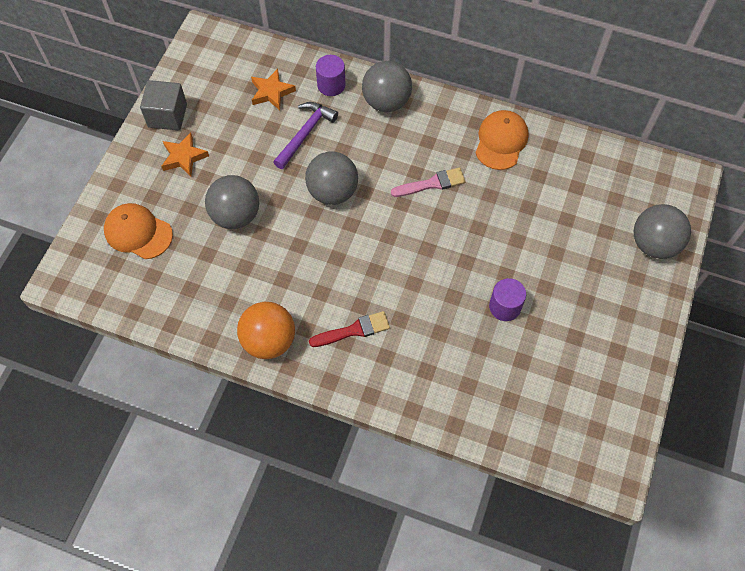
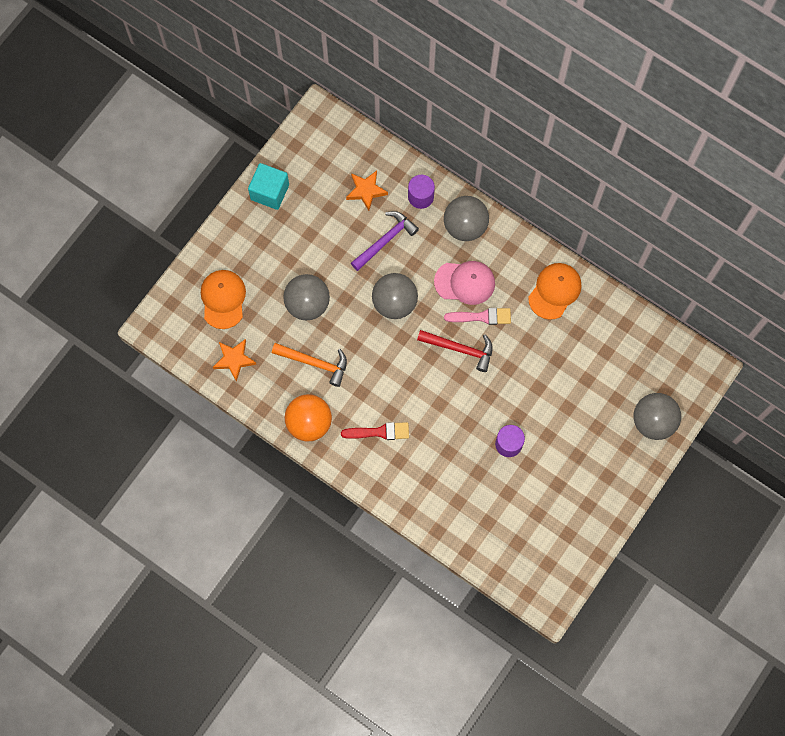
camera: 15 degrees right, 10 degrees up
(138, 232) = (223, 299): orange cap -> orange cap turned 45 degrees clockwise
(167, 116) = (270, 192): grey cube -> turquoise cube
(184, 157) = (275, 237): orange star -> orange star (234, 360)
(259, 274) = (315, 363): none -> orange hammer
(403, 154) = (465, 282): none -> pink cap
(419, 221) = (460, 349): none -> red hammer

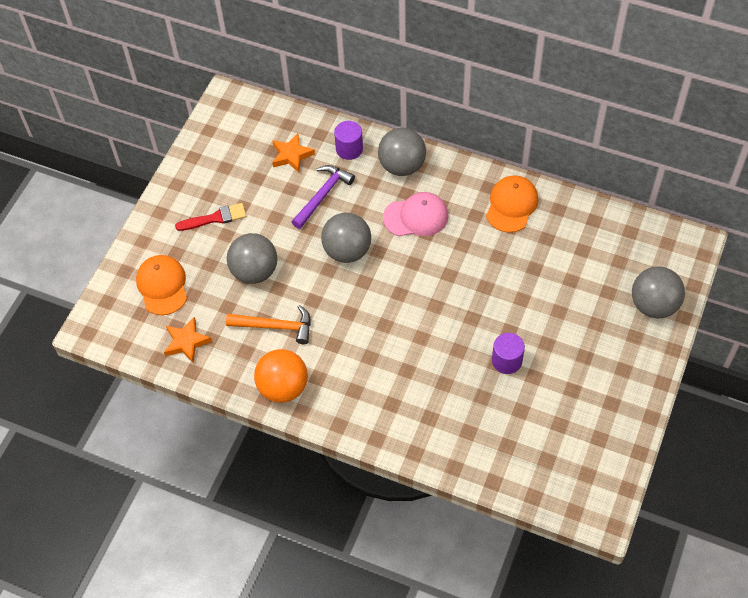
camera: 10 degrees left, 15 degrees down
(270, 192) = (191, 176): turquoise cube -> none
(379, 432) = (363, 379): red brush -> red brush (215, 218)
(460, 349) = (428, 280): red hammer -> none
(481, 317) = (442, 244): pink brush -> none

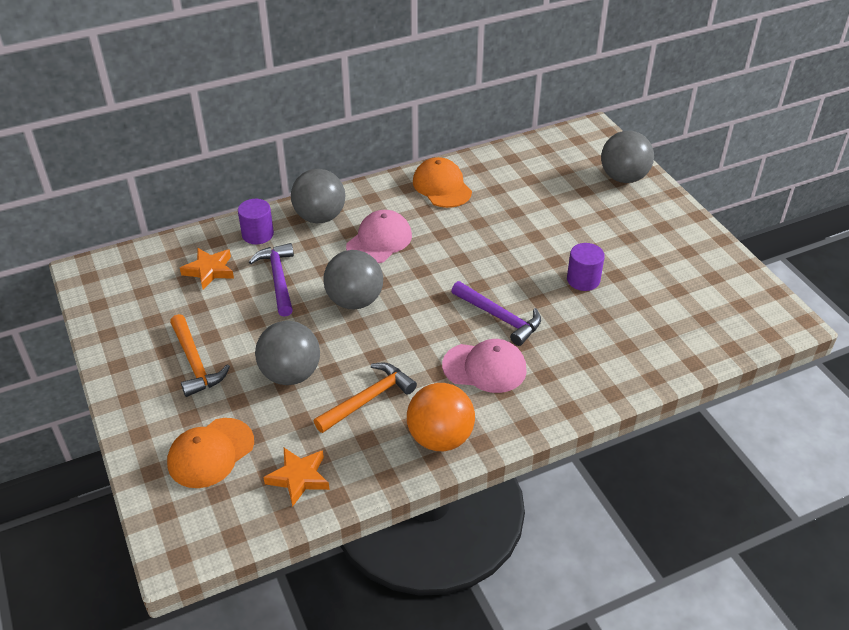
camera: 50 degrees left, 15 degrees down
(162, 286) = (211, 453): orange cap -> orange cap turned 75 degrees counterclockwise
(215, 218) = (195, 363): red brush -> orange hammer
(363, 366) = (485, 368): none -> pink cap
(417, 340) = (500, 317): none -> purple hammer

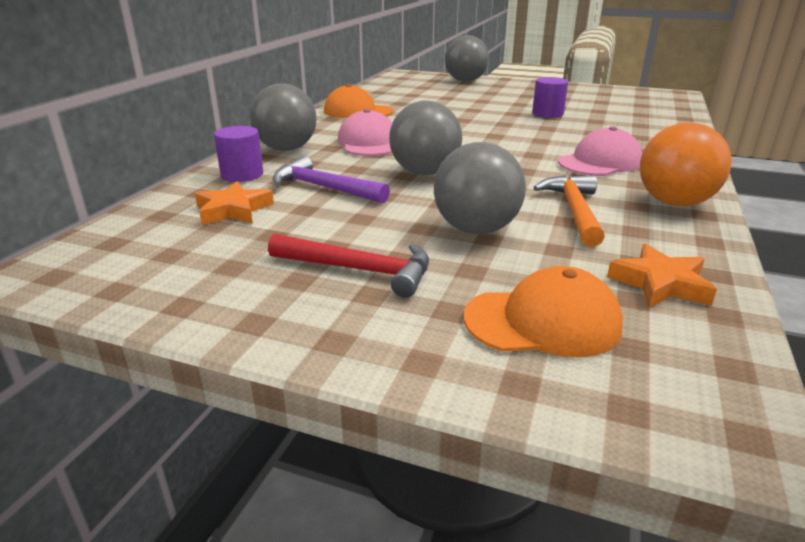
camera: 45 degrees left, 15 degrees down
(195, 363) = (359, 270): orange hammer -> red hammer
(211, 453) = (542, 321): orange cap -> orange cap turned 90 degrees counterclockwise
(500, 317) = (545, 141): purple hammer -> none

